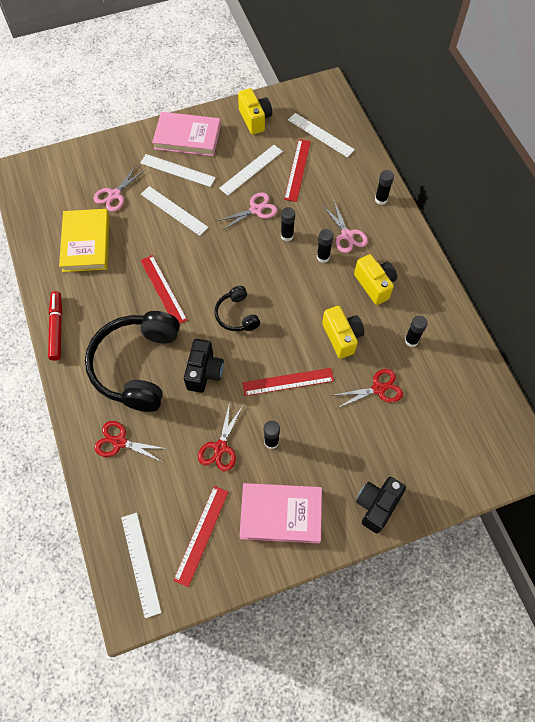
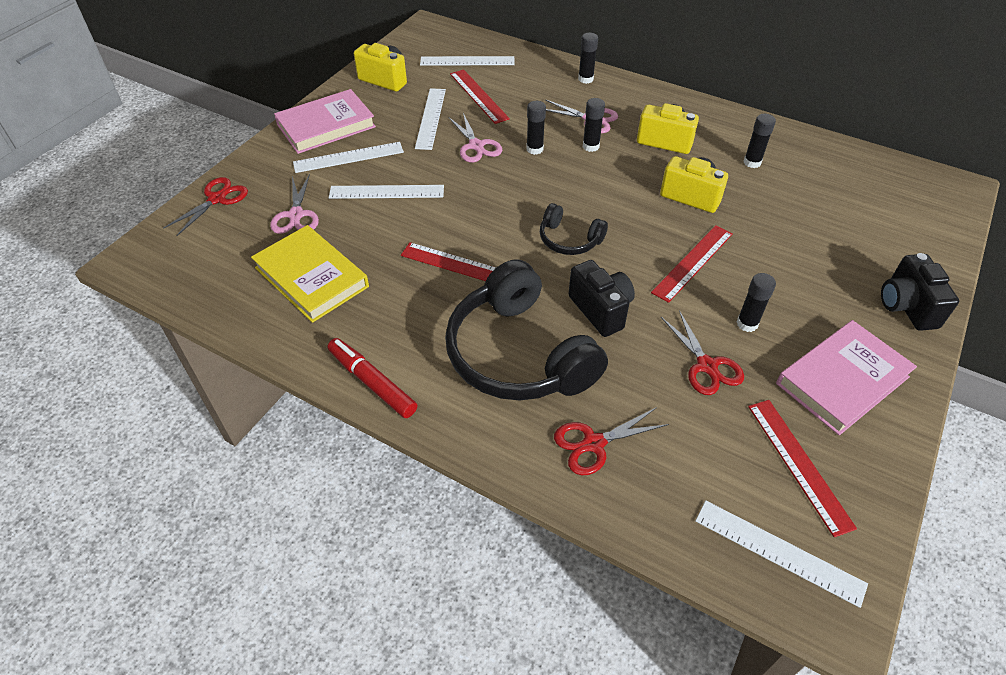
camera: 40 degrees left, 15 degrees down
(256, 210) = (476, 146): pink scissors -> pink scissors turned 135 degrees clockwise
(378, 389) = (777, 215): red scissors -> red scissors (217, 199)

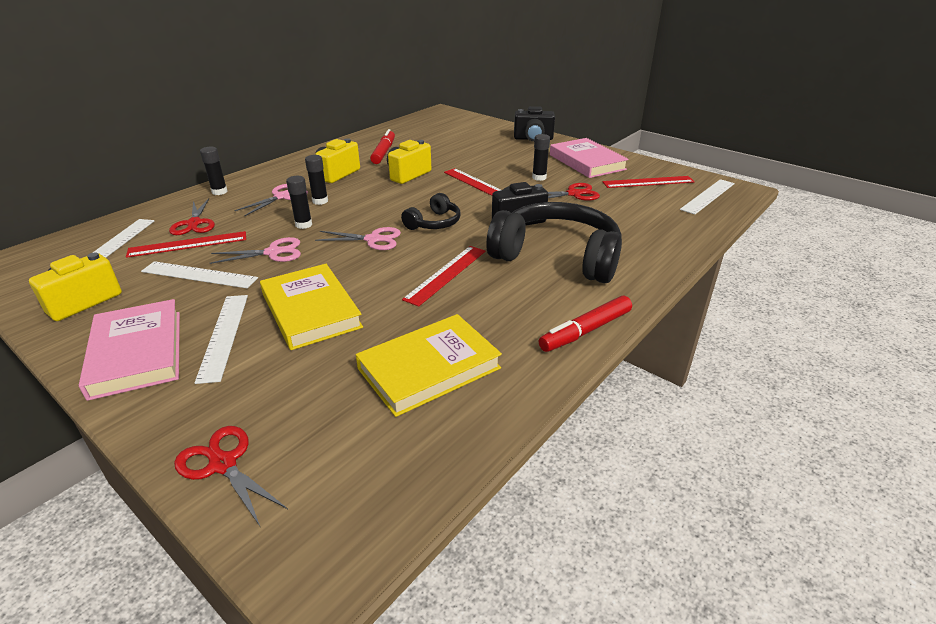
camera: 80 degrees left, 15 degrees down
(296, 215) = (310, 381): pink scissors -> pink scissors (373, 239)
(386, 192) = (311, 310): white ruler -> yellow book
(519, 354) = (557, 256): black headphones -> black headphones turned 135 degrees counterclockwise
(594, 443) = (641, 237): red scissors -> red scissors (194, 223)
(752, 162) = (384, 152): black glue stick -> red marker

